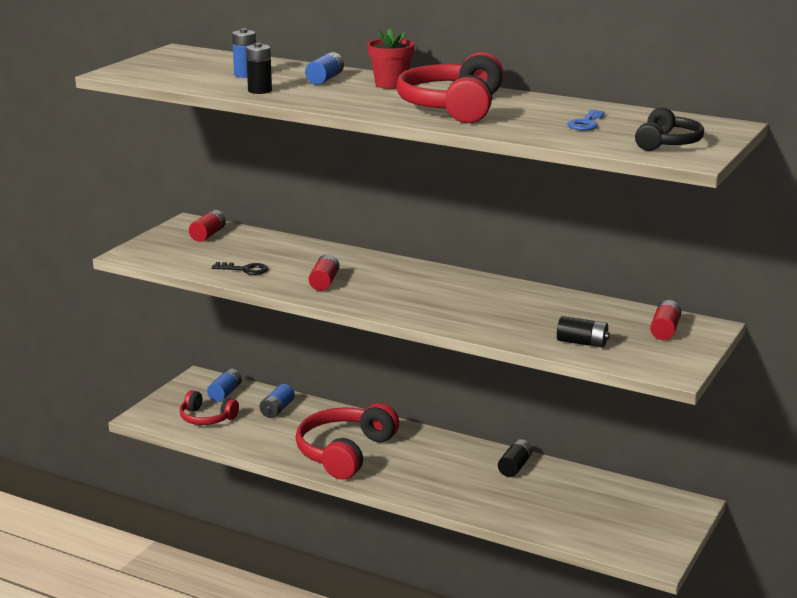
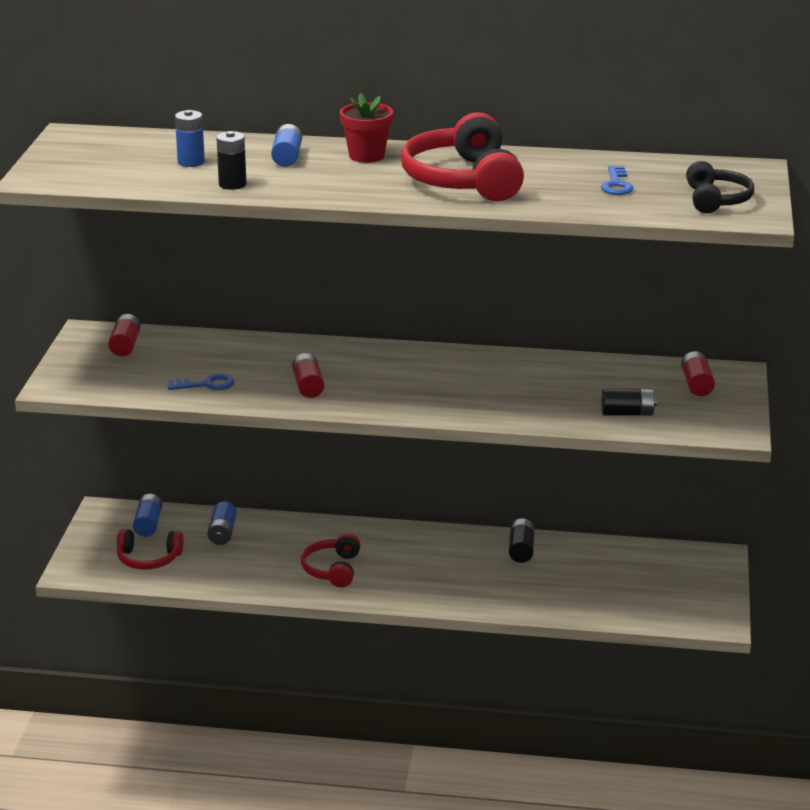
camera: 20 degrees left, 5 degrees up
(245, 269) = (206, 385): black key -> blue key
(345, 452) = (332, 569): red headphones -> red headphones, size x0.56

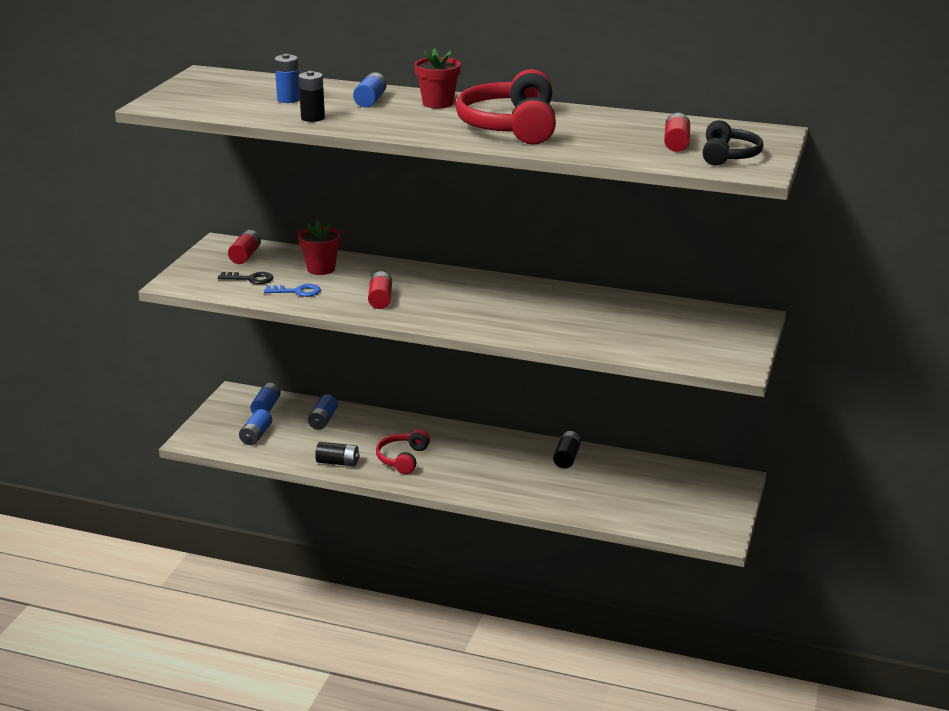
camera: 10 degrees right, 0 degrees up
(144, 374) = (250, 279): none -> black key
(148, 559) = (256, 435): red headphones -> blue battery
(223, 354) = (321, 269): none -> red flower pot
(616, 184) = (644, 137): blue key -> none
(627, 413) = (646, 344): black battery -> black battery (338, 462)
(696, 384) = (716, 324): red battery -> red battery (676, 143)

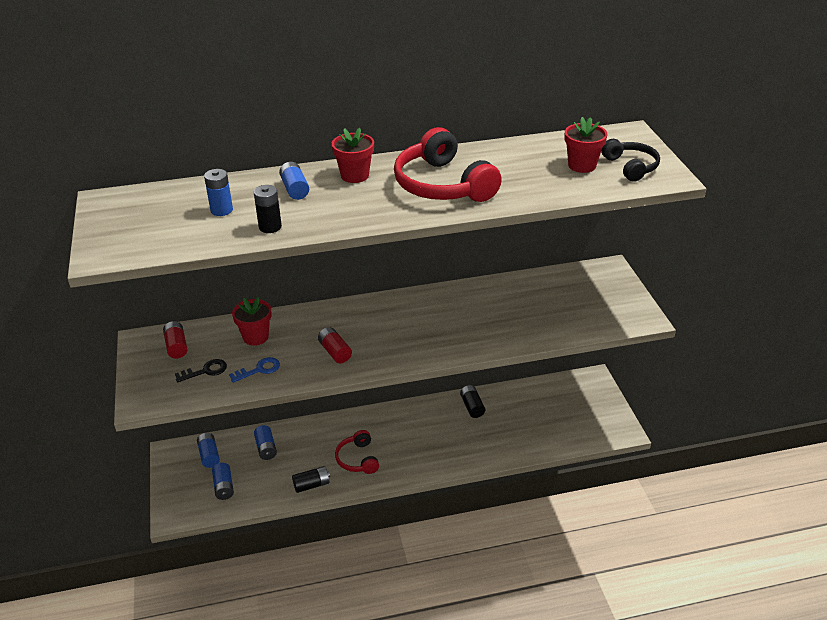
camera: 30 degrees left, 10 degrees up
(676, 143) = (582, 165): red battery -> red flower pot

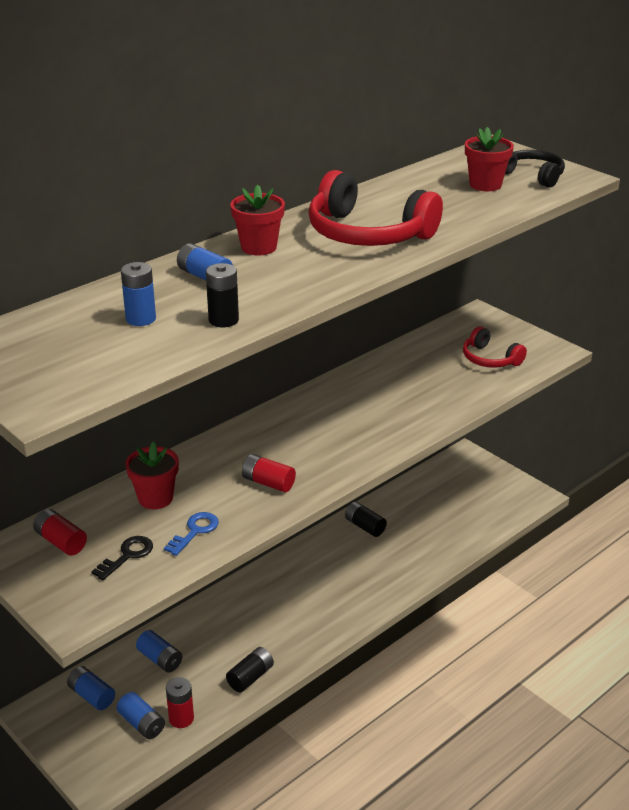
camera: 30 degrees left, 5 degrees down
(249, 494) = (181, 718): none -> red battery
(358, 459) = (282, 628): red headphones -> red headphones (490, 359)

